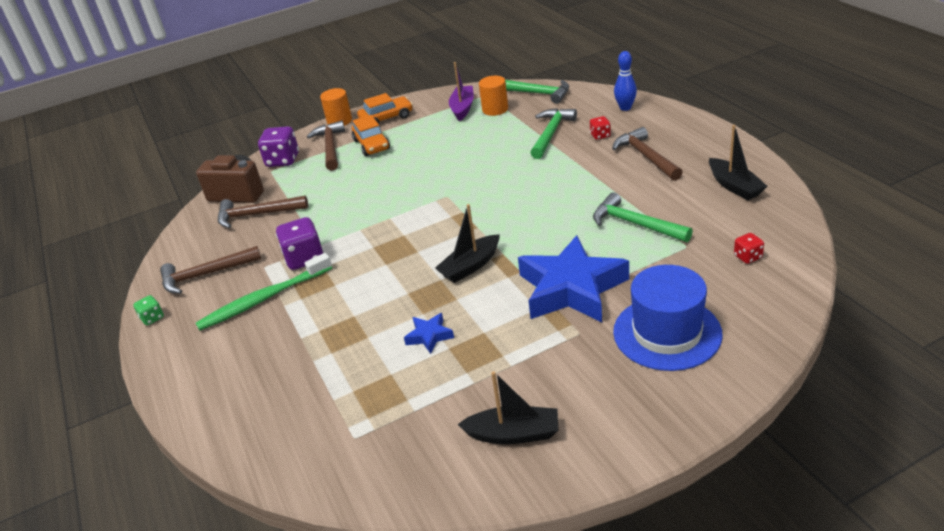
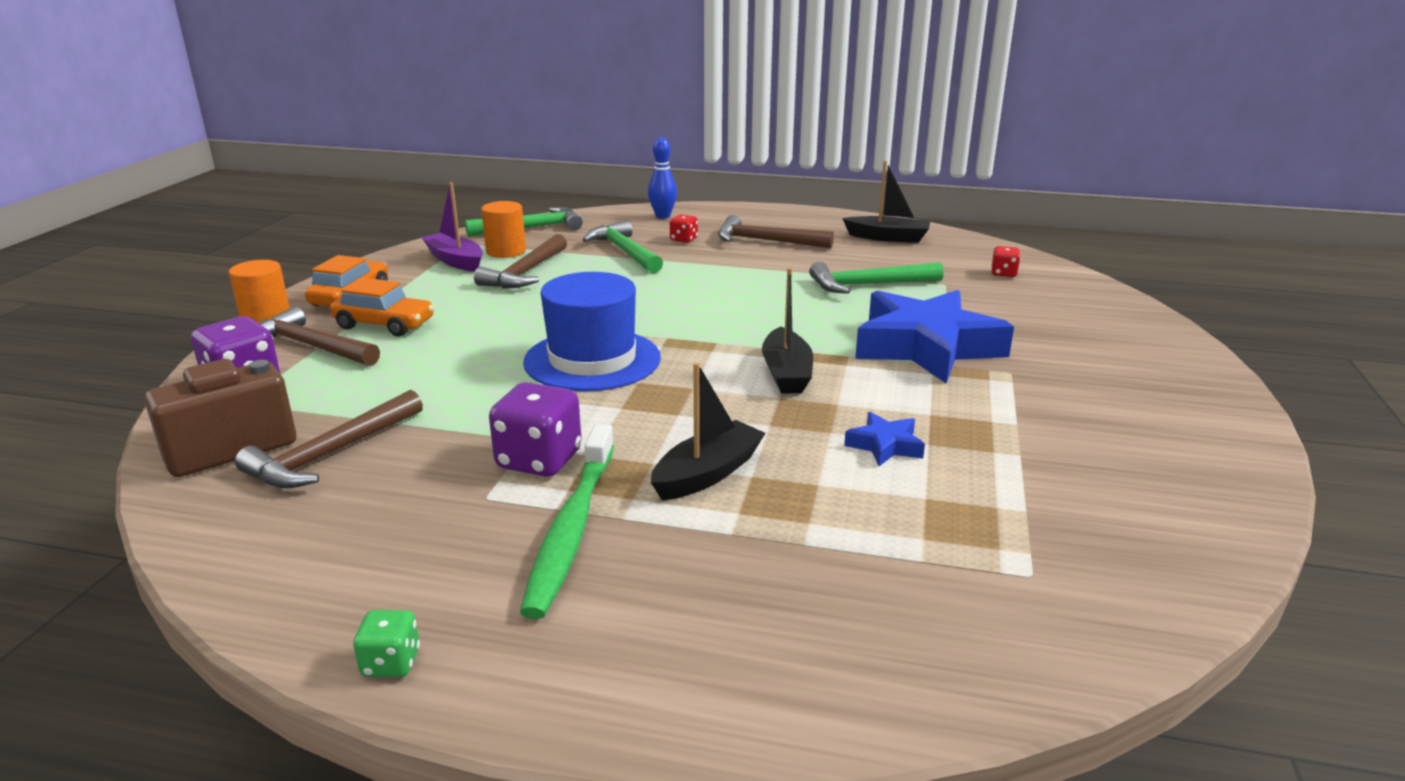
camera: 55 degrees left, 10 degrees down
(206, 275) = (386, 557): brown hammer -> brown hammer (526, 273)
(513, 434) = (1146, 469): black boat -> black boat (707, 474)
(667, 333) = (1070, 340): blue hat -> blue hat (592, 360)

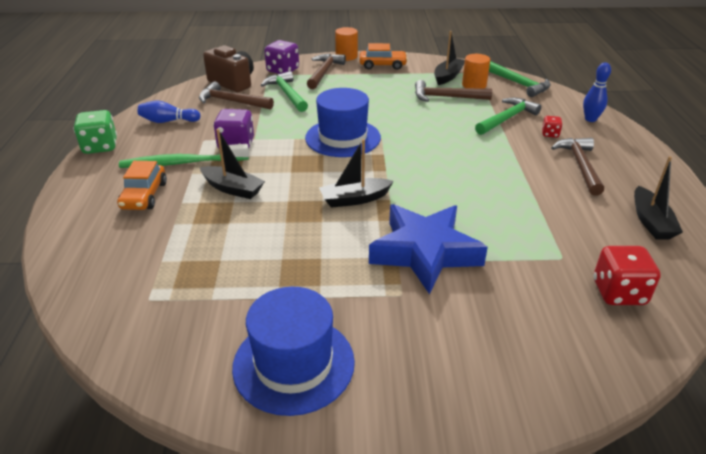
camera: 75 degrees right, 10 degrees up
(345, 545) = (168, 121): none -> blue bowling pin
(385, 324) = (355, 80): orange car -> orange car (144, 196)
(391, 663) = (100, 147): green dice -> green dice, size x1.89
(456, 261) = (448, 76): purple boat -> black boat
(869, 285) = (526, 219): green hammer -> green hammer (286, 94)
(885, 445) = (275, 242): blue star -> none
(1003, 273) = (618, 292): red dice -> red dice, size x1.89
(1151, 454) = (293, 364): none -> blue hat

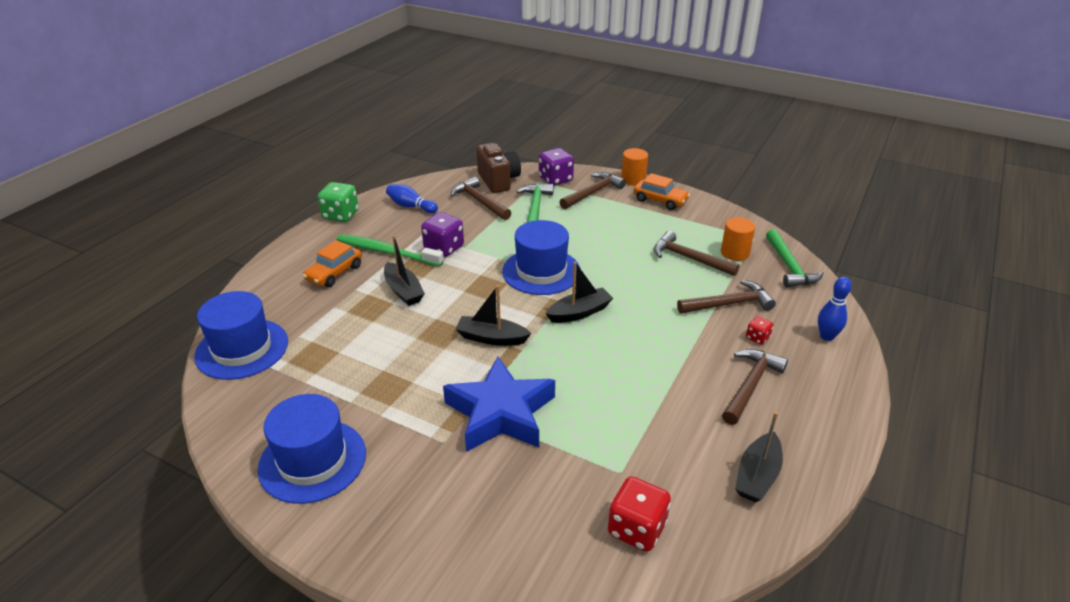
camera: 30 degrees right, 0 degrees up
(106, 295) = (242, 349): none -> blue hat
(448, 76) = (717, 234): black boat -> black boat (579, 312)
(507, 118) = (729, 304): green hammer -> brown hammer

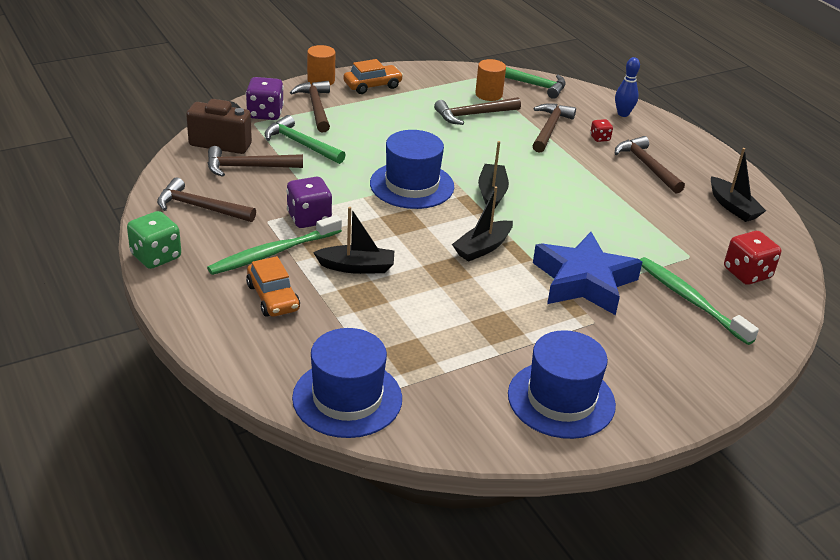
camera: 60 degrees left, 0 degrees up
(411, 206) = (200, 207): blue bowling pin -> brown hammer
(540, 498) = (691, 300): none -> green toothbrush

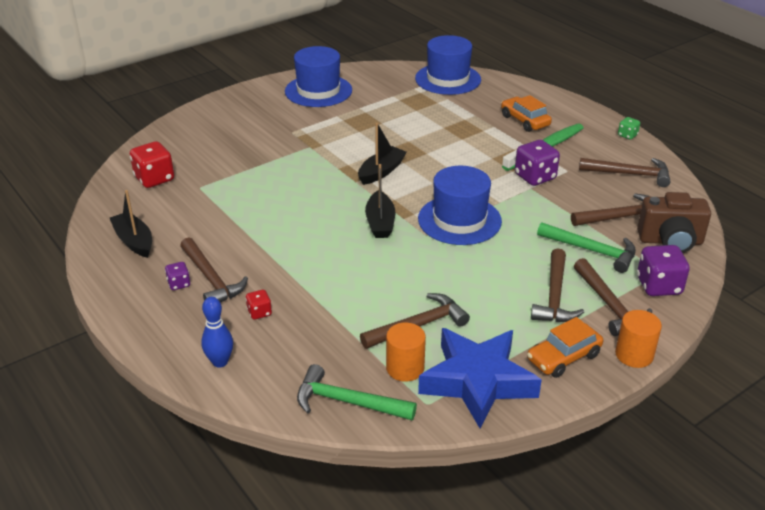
camera: 175 degrees right, 0 degrees up
(156, 256) = (627, 135): green dice -> green dice, size x0.53
(356, 267) = (476, 146): black boat -> none
(549, 128) = (321, 318): brown hammer -> brown hammer (555, 296)
(584, 281) = (296, 157): blue star -> blue star (477, 381)
(674, 166) = (179, 284): none -> purple dice
(691, 300) = (212, 153): green toothbrush -> none

